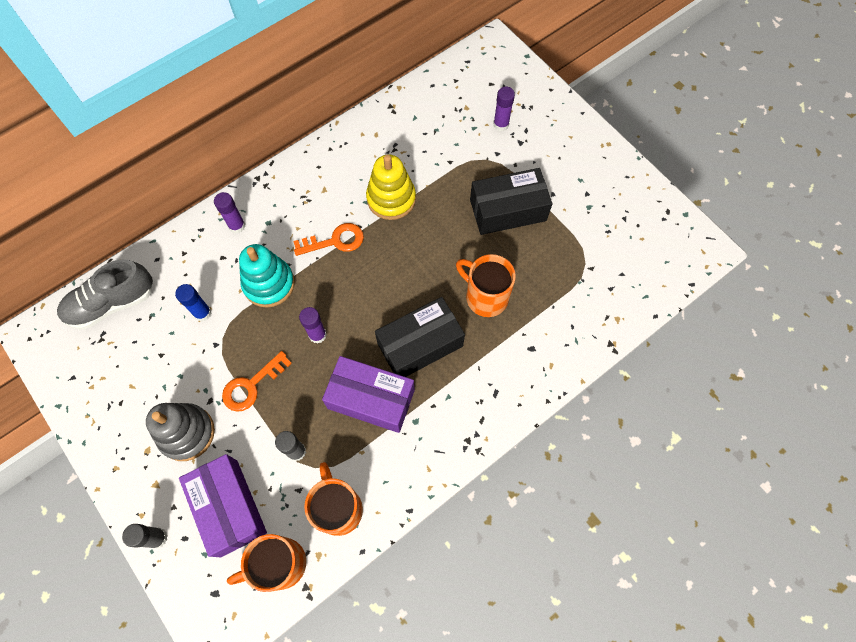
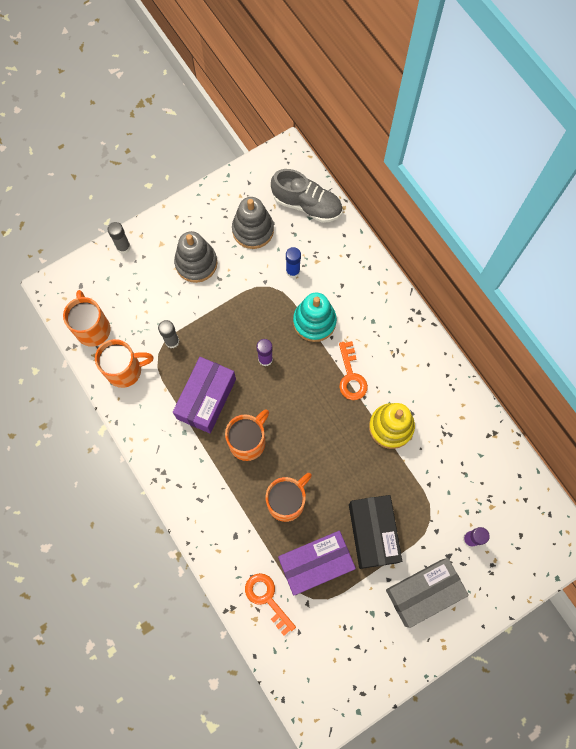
camera: 95 degrees right, 5 degrees up
(112, 303) = (307, 205): grey shoe -> grey shoe turned 135 degrees clockwise
(142, 365) = (253, 230): none -> grey stacking toy
(229, 507) = (137, 294): purple box -> purple box (315, 564)
(237, 226) = (371, 296): purple glue stick -> none
(252, 385) = (228, 309): orange key -> orange key (267, 599)
(420, 345) = (248, 441): black box -> orange mug
(560, 162) = (423, 592): none -> grey box

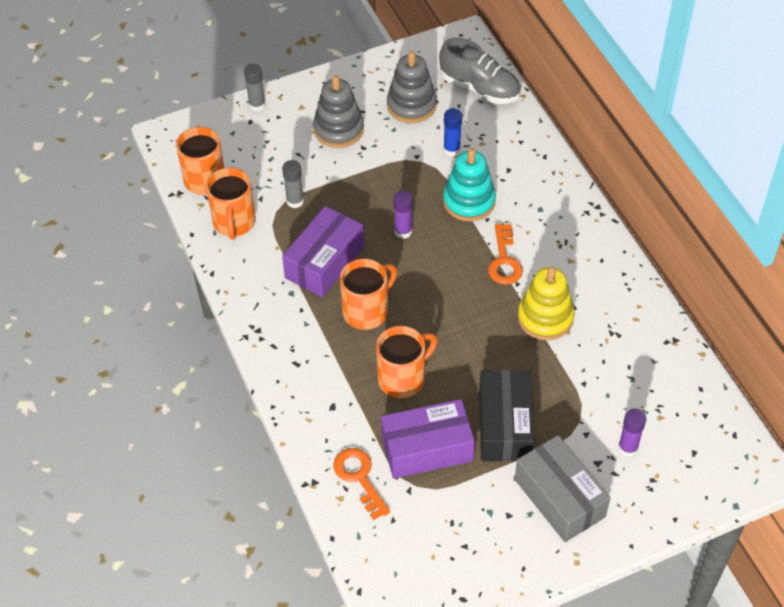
camera: 10 degrees right, 20 degrees down
(125, 370) = (234, 223): orange mug -> orange mug turned 90 degrees clockwise
(423, 592) = (559, 498): grey box -> grey box turned 75 degrees clockwise

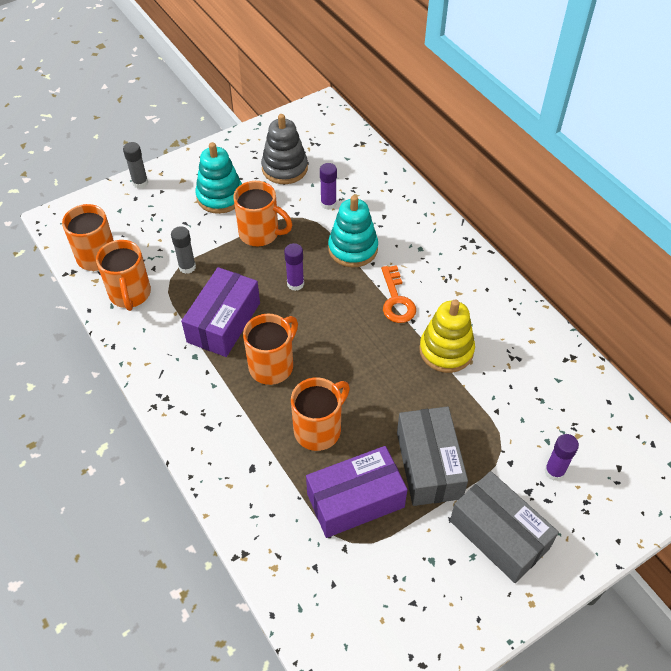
camera: 10 degrees left, 0 degrees up
(338, 129) = (220, 197): grey stacking toy -> turquoise stacking toy
(359, 478) = (291, 542): orange key -> none
(375, 174) = (260, 233): none -> orange mug
(451, 150) = (328, 204): blue glue stick -> purple glue stick
(480, 88) = (344, 147): grey shoe -> none
(504, 425) = (428, 465): black box -> grey box

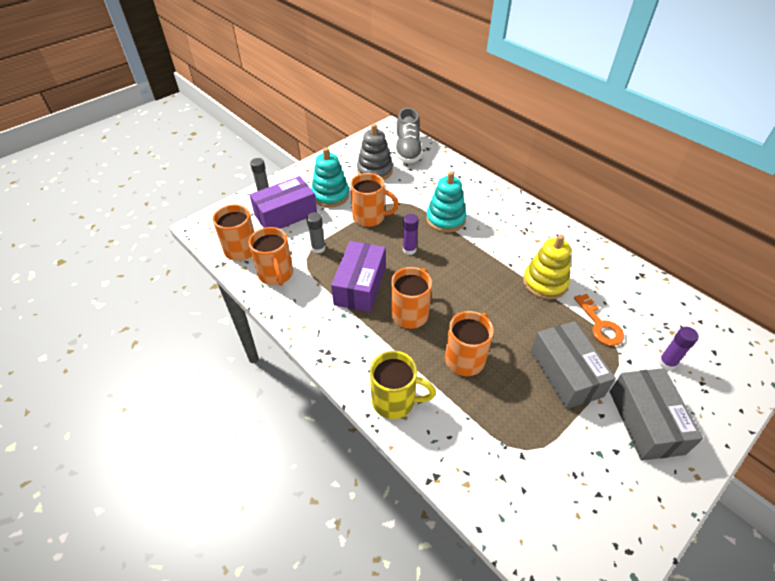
camera: 10 degrees left, 5 degrees down
(225, 465) = (395, 401): none -> yellow mug
(328, 204) = (416, 191): purple glue stick -> none
(336, 143) = (408, 150): none -> grey shoe
(355, 500) = (516, 412): purple box -> purple box (286, 214)
(396, 300) = (492, 251): orange key -> orange key (600, 325)
(499, 535) = (645, 422): grey box -> grey box turned 45 degrees clockwise

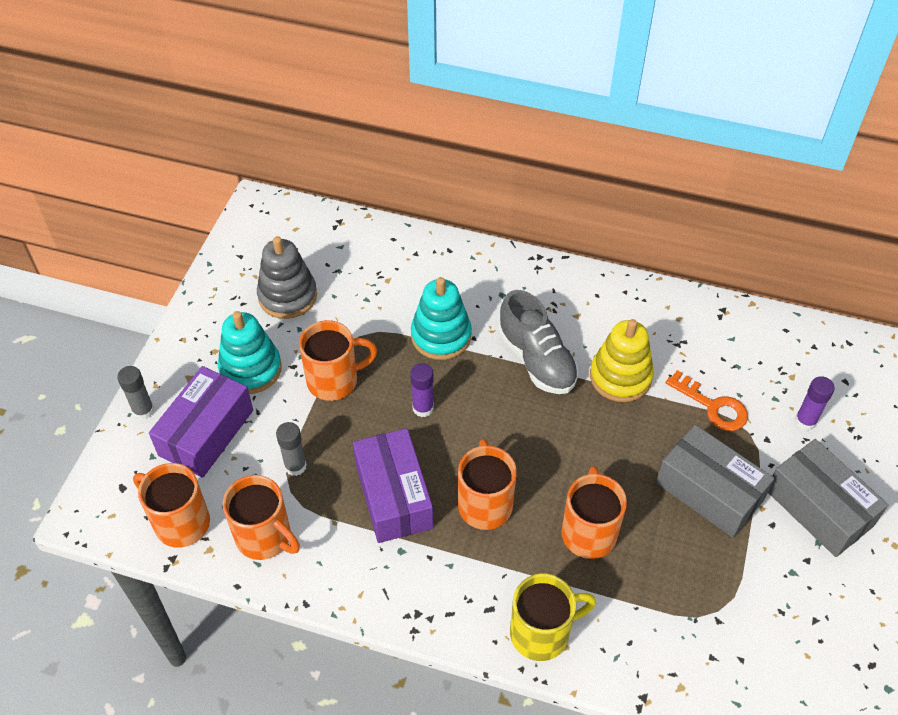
camera: 30 degrees left, 5 degrees up
(408, 150) = (313, 237): grey shoe -> grey shoe (537, 360)

